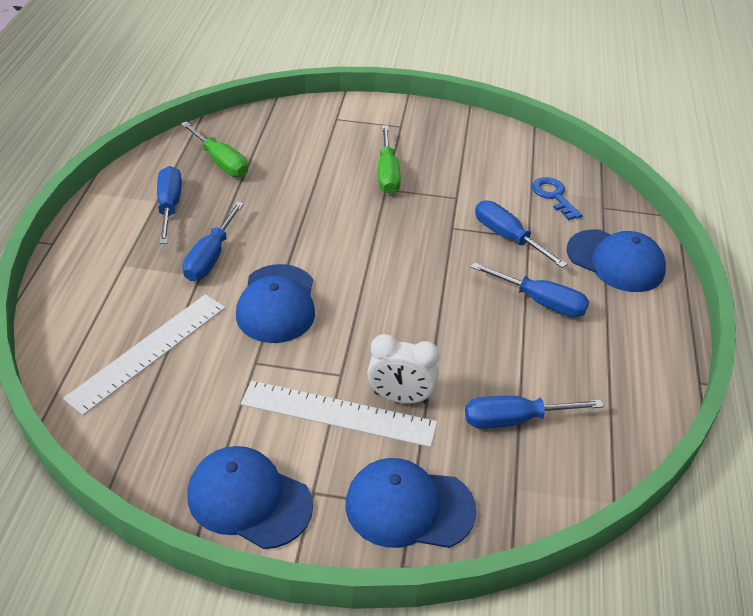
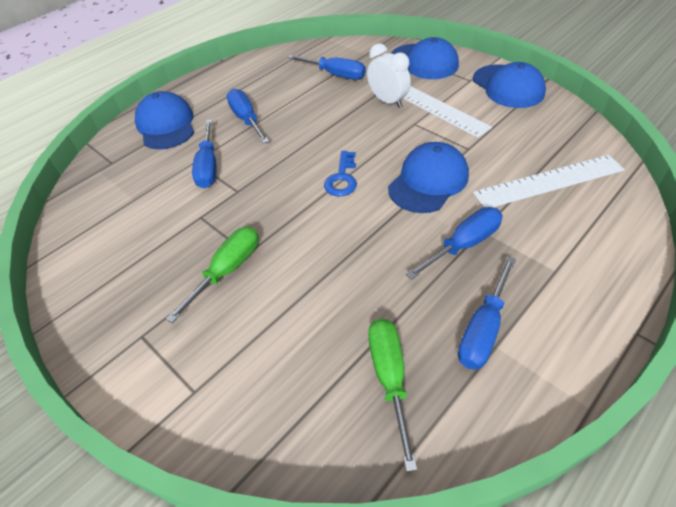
camera: 140 degrees left, 5 degrees up
(554, 196) = (129, 185): blue key -> blue key (342, 178)

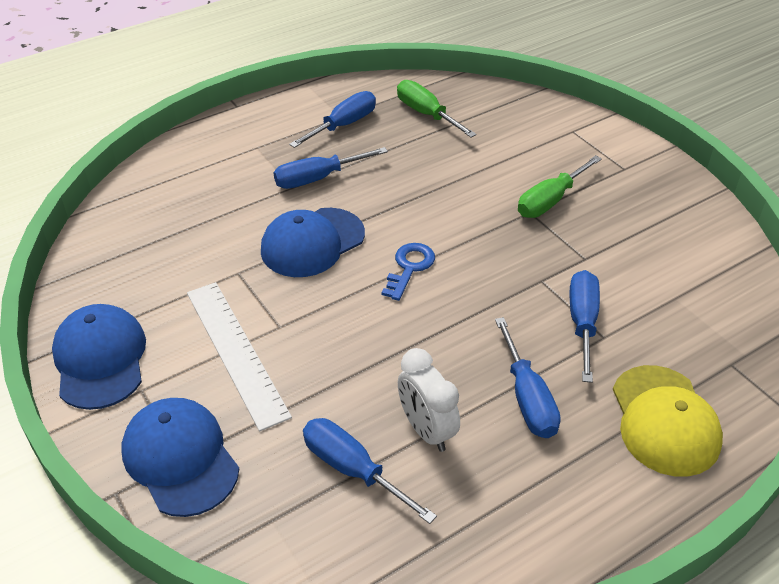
camera: 170 degrees left, 5 degrees down
(166, 125) = (664, 420): blue cap -> yellow cap
(388, 101) = (294, 377): white clock -> white clock (426, 430)
(389, 378) = (426, 114): green screwdriver -> green screwdriver turned 135 degrees clockwise
(548, 181) = (187, 215): white ruler -> none

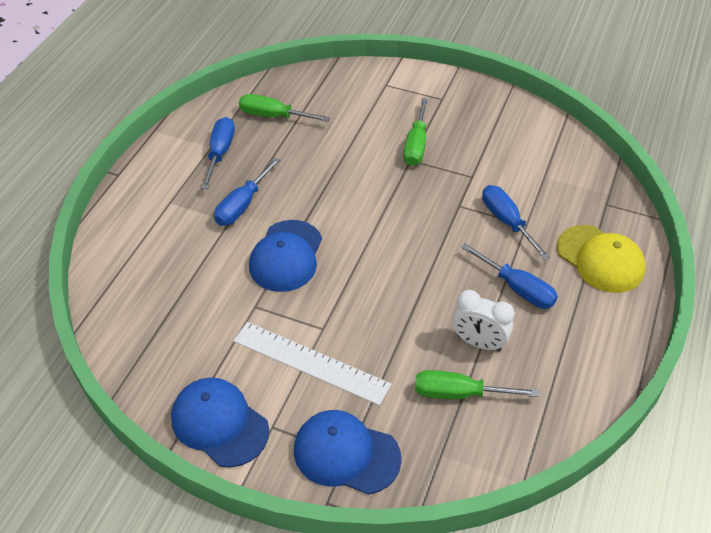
camera: 35 degrees left, 5 degrees up
(353, 469) = (459, 393): blue screwdriver -> green screwdriver
(409, 268) = (369, 240): blue key -> none

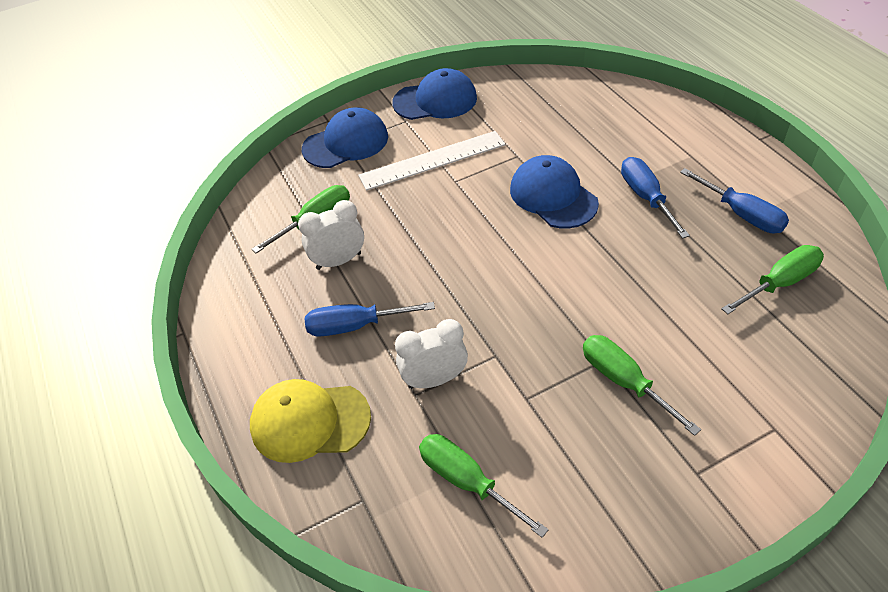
camera: 135 degrees right, 0 degrees up
(507, 222) = (434, 380): blue screwdriver -> white clock
(546, 171) = (467, 481): none -> green screwdriver

